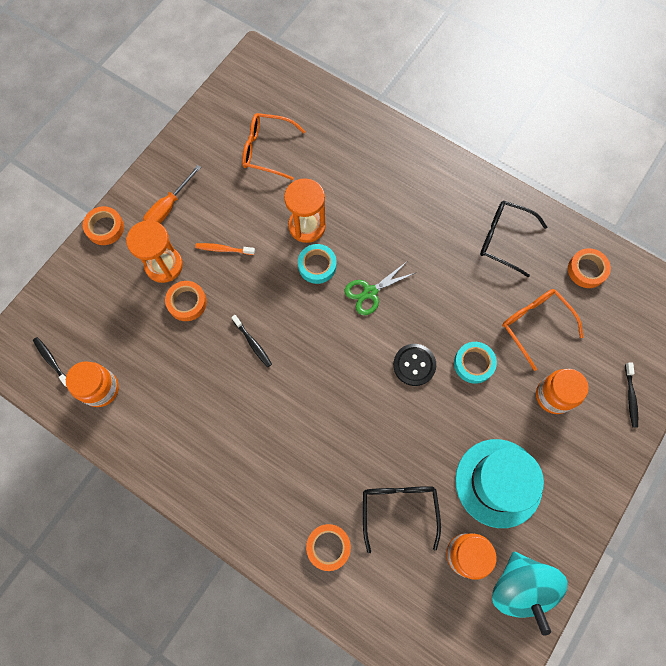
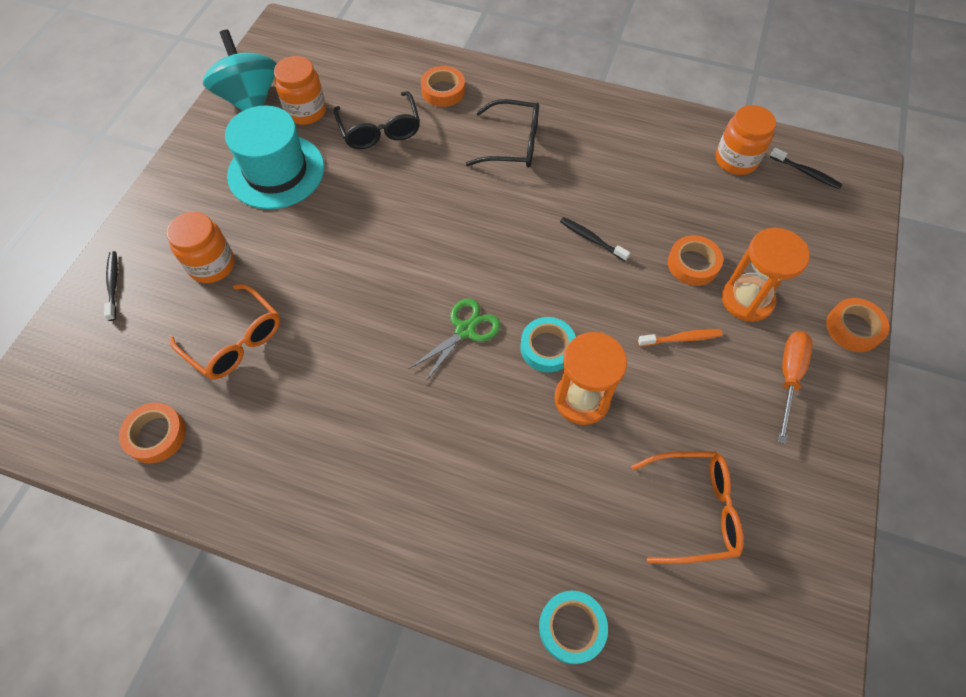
camera: 165 degrees right, 10 degrees down
(414, 365) = (389, 259): black button -> none
(473, 363) = (314, 277): turquoise tape -> turquoise tape (571, 627)
(504, 239) = (283, 452): black glasses -> black glasses (512, 144)

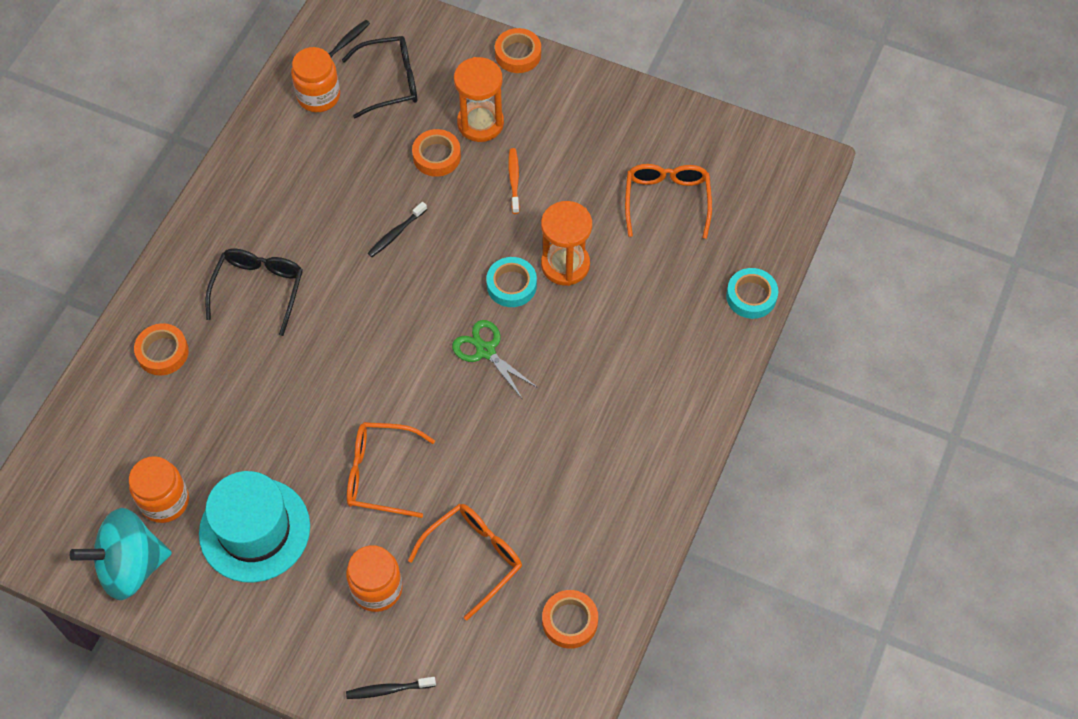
camera: 85 degrees left, 0 degrees up
(327, 255) = (381, 474): none -> orange glasses
(379, 129) = (211, 421): black glasses -> black glasses (390, 82)
(789, 377) = (559, 111): orange screwdriver -> none

